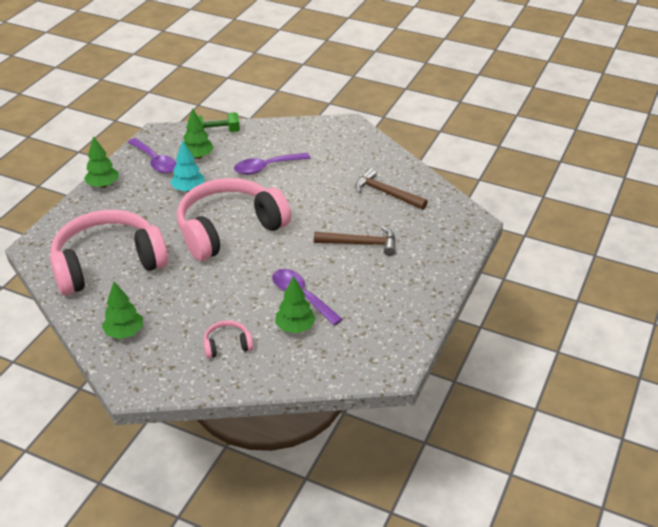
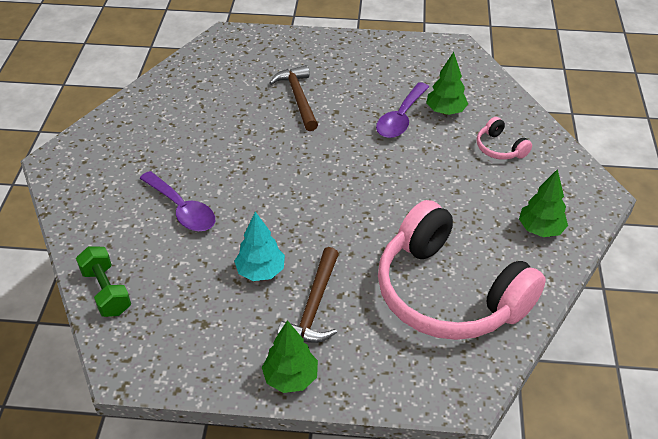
camera: 110 degrees left, 5 degrees up
(155, 161) = (207, 337): purple spoon -> none
(198, 156) = (177, 291): green tree -> none
(229, 229) = (325, 203): pink headphones -> none
(386, 193) = (200, 98): brown hammer -> brown hammer (314, 306)

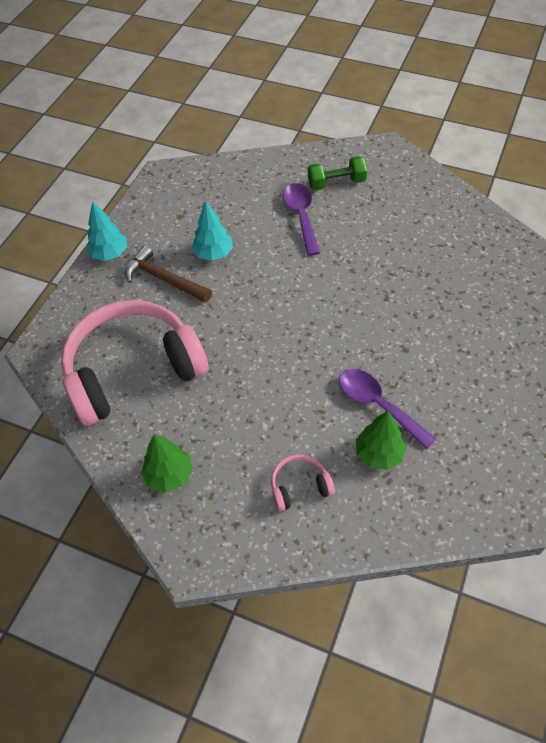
camera: 110 degrees right, 10 degrees up
(106, 291) = (233, 169): green dumbbell -> green dumbbell (336, 183)
(182, 209) = (301, 216): purple spoon -> purple spoon turned 105 degrees clockwise
(291, 378) = (110, 254): green tree -> turquoise tree
(298, 98) = (436, 322): brown hammer -> none

